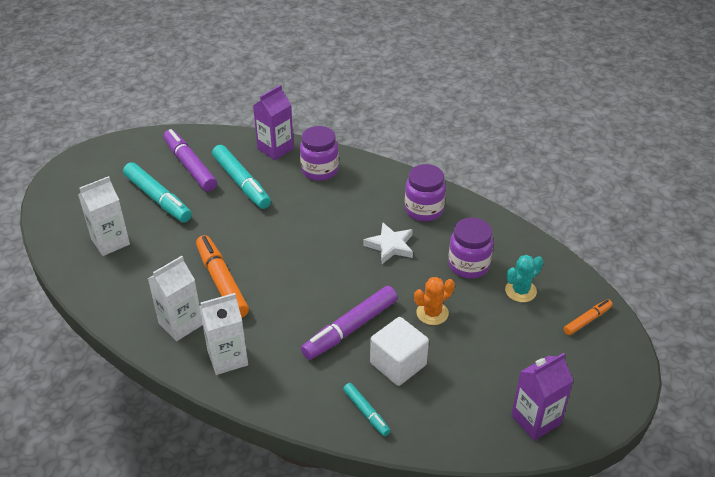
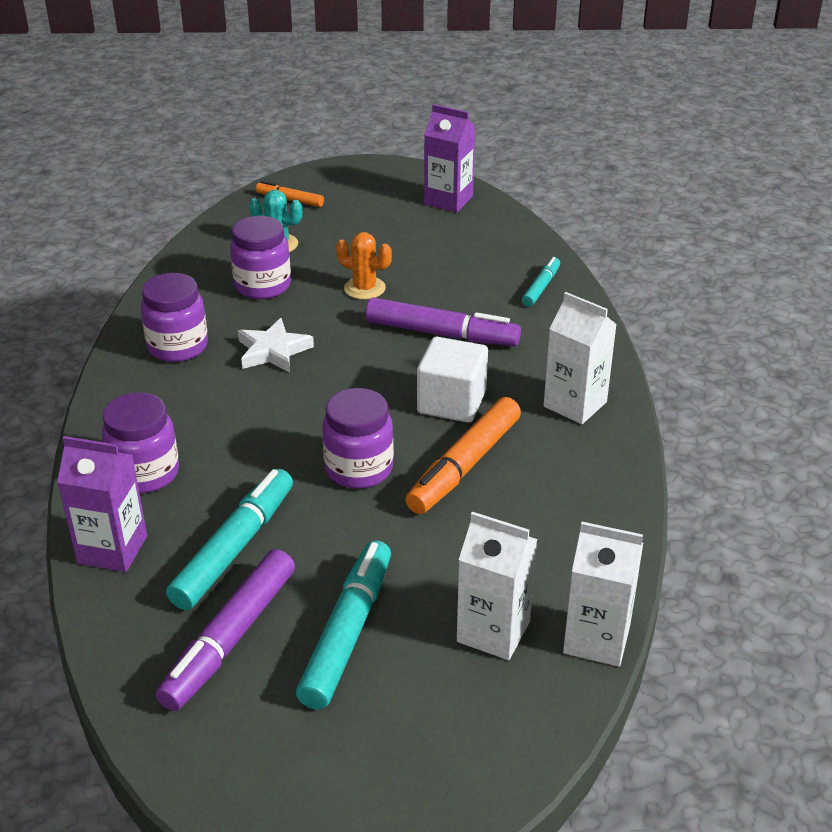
camera: 120 degrees left, 5 degrees down
(180, 324) = (567, 467): white carton -> white carton (596, 639)
(257, 241) = (359, 469): none -> purple jar
(398, 364) = (460, 288): white cube -> white cube (451, 402)

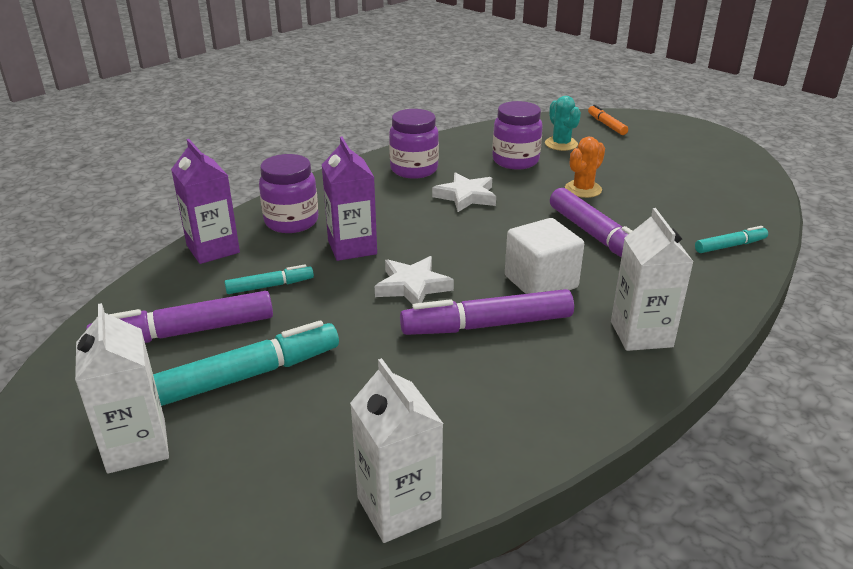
camera: 45 degrees right, 5 degrees down
(234, 548) = (269, 286): turquoise marker -> turquoise marker, size x0.54
(359, 469) = (412, 286): purple jar -> white star
(364, 288) = (583, 189): orange cactus -> orange cactus turned 60 degrees clockwise
(448, 200) = (730, 165): purple carton -> purple carton (352, 247)
(465, 465) = (488, 325): orange marker -> purple marker
(493, 631) = (334, 443): white carton -> white carton (137, 446)

